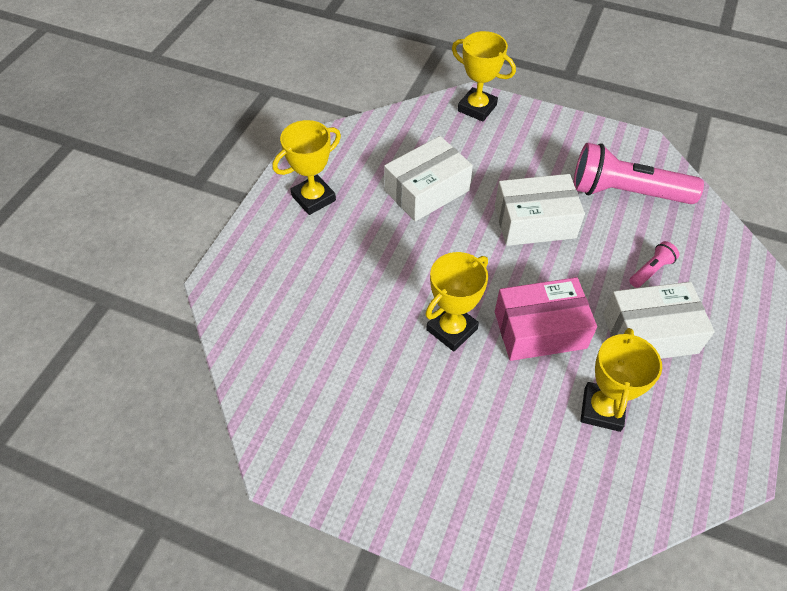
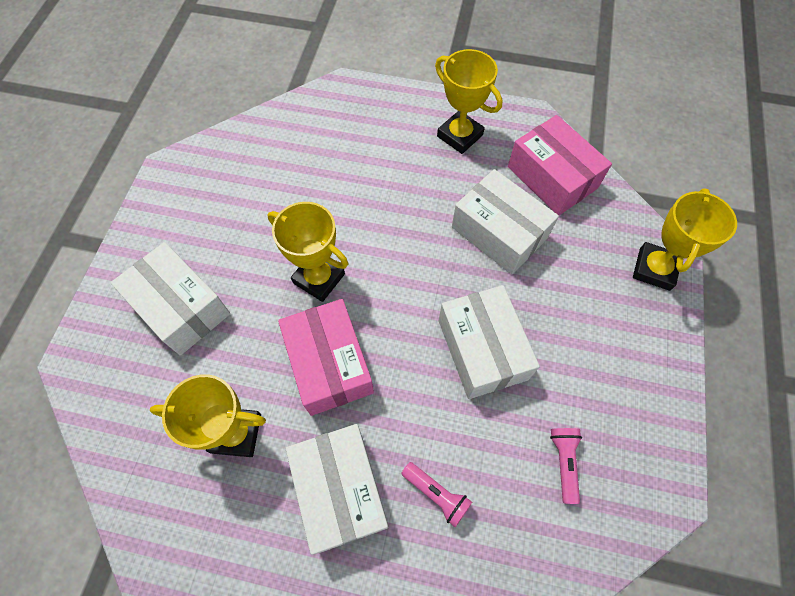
camera: 80 degrees right, 10 degrees up
(378, 146) = (552, 177): none -> pink box
(467, 456) = (181, 307): none -> white box
(625, 192) = (564, 462): pink flashlight -> pink flashlight, size x0.44

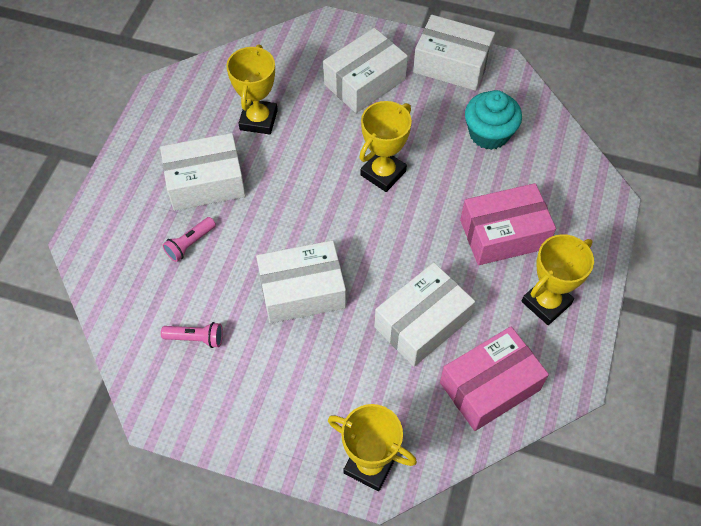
camera: 95 degrees right, 5 degrees down
(162, 216) = (451, 64): none -> white box
(264, 180) = (489, 134): none -> turquoise cupcake
(329, 364) = (304, 178): pink box -> pink box (503, 234)

